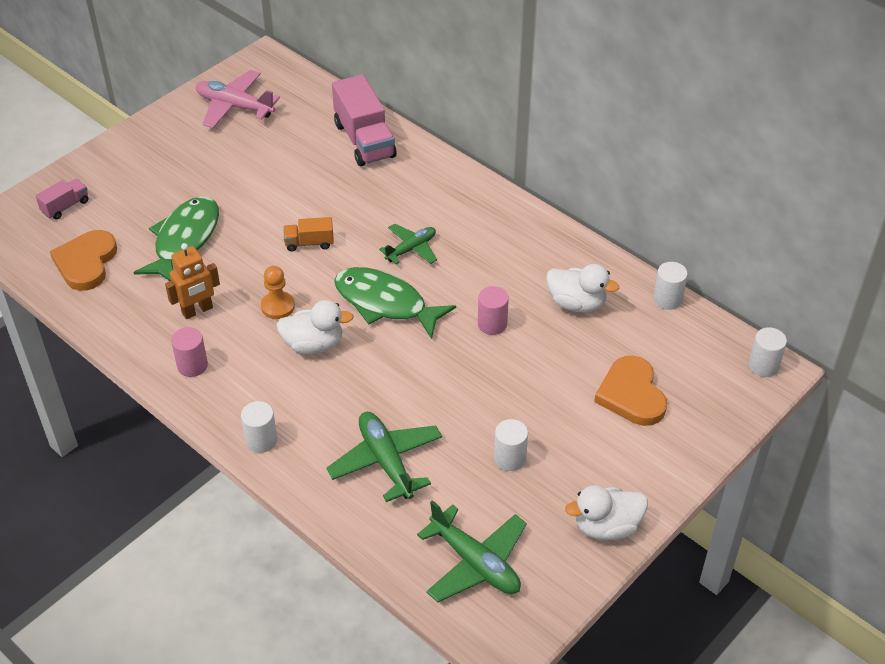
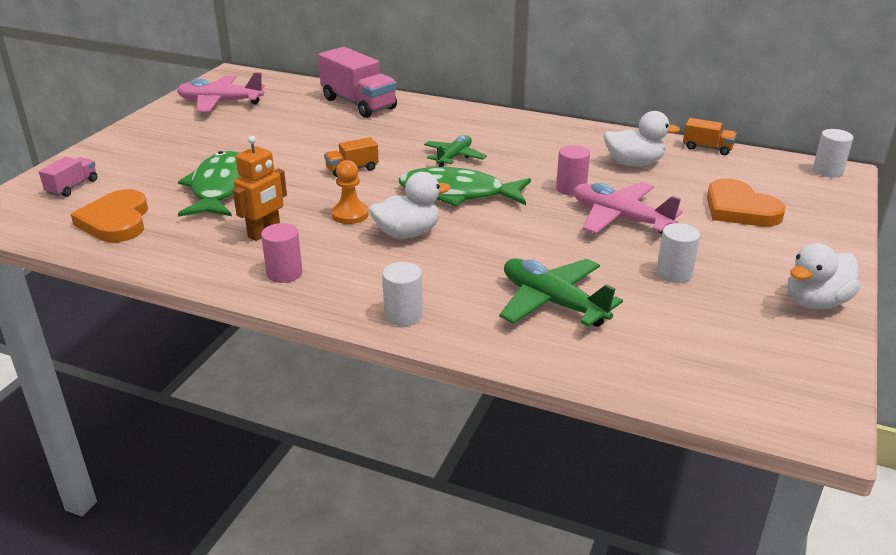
camera: 20 degrees left, 15 degrees down
(475, 563) = (718, 361): green plane -> none
(510, 376) = (620, 218): none -> pink plane
(667, 299) = (707, 148): white cylinder -> orange truck

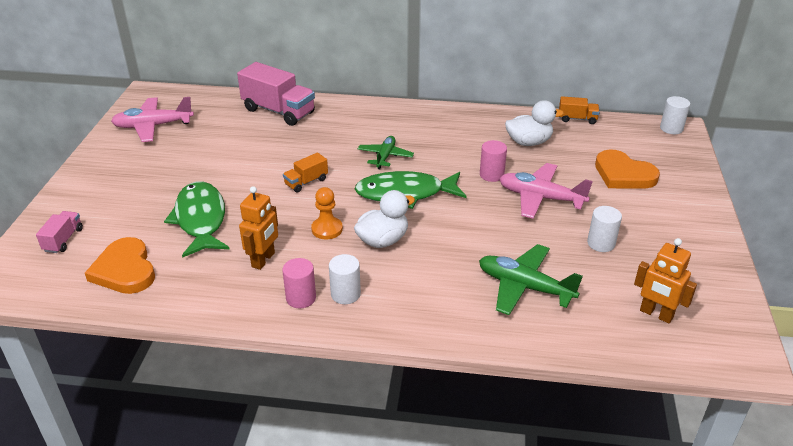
camera: 15 degrees left, 5 degrees up
(403, 315) = (416, 321): white cylinder -> white cylinder (345, 294)
(710, 356) = (656, 314): none -> orange robot
(815, 302) = (708, 252): white duck -> none

